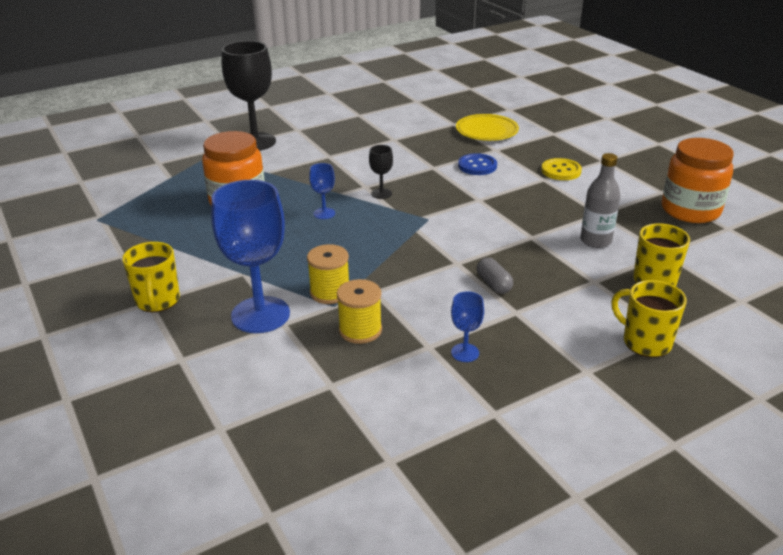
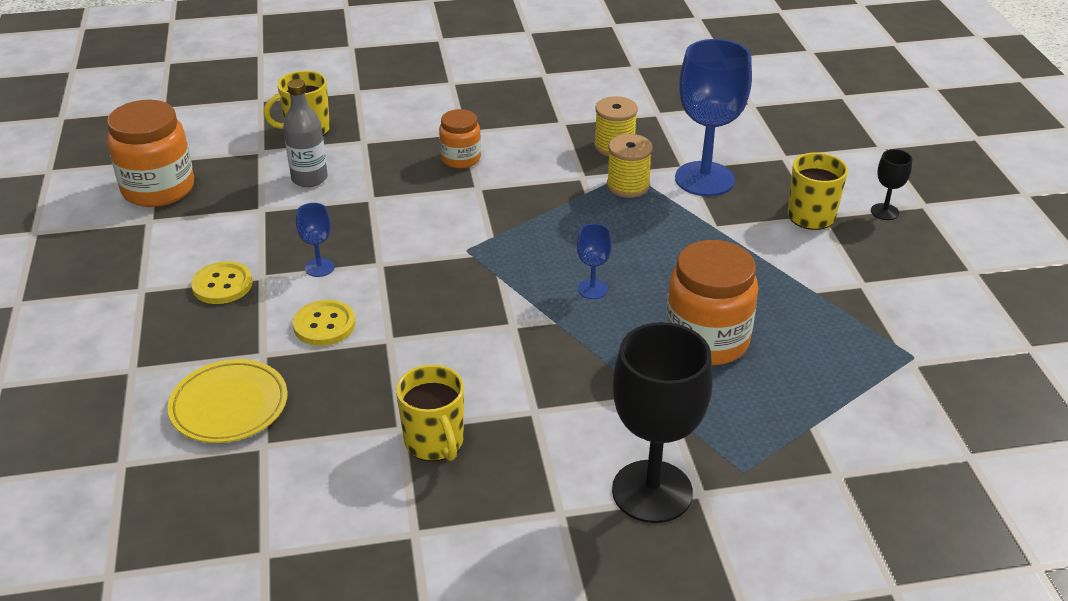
camera: 160 degrees left, 5 degrees up
(381, 194) = (498, 305): black goblet -> black goblet (884, 212)
(465, 353) = (535, 112): blue goblet -> blue goblet (319, 267)
(477, 166) = (324, 325): blue button -> yellow button
(493, 284) = (460, 159): grey capsule -> orange jar
(645, 342) = (383, 90): yellow mug -> yellow mug (435, 442)

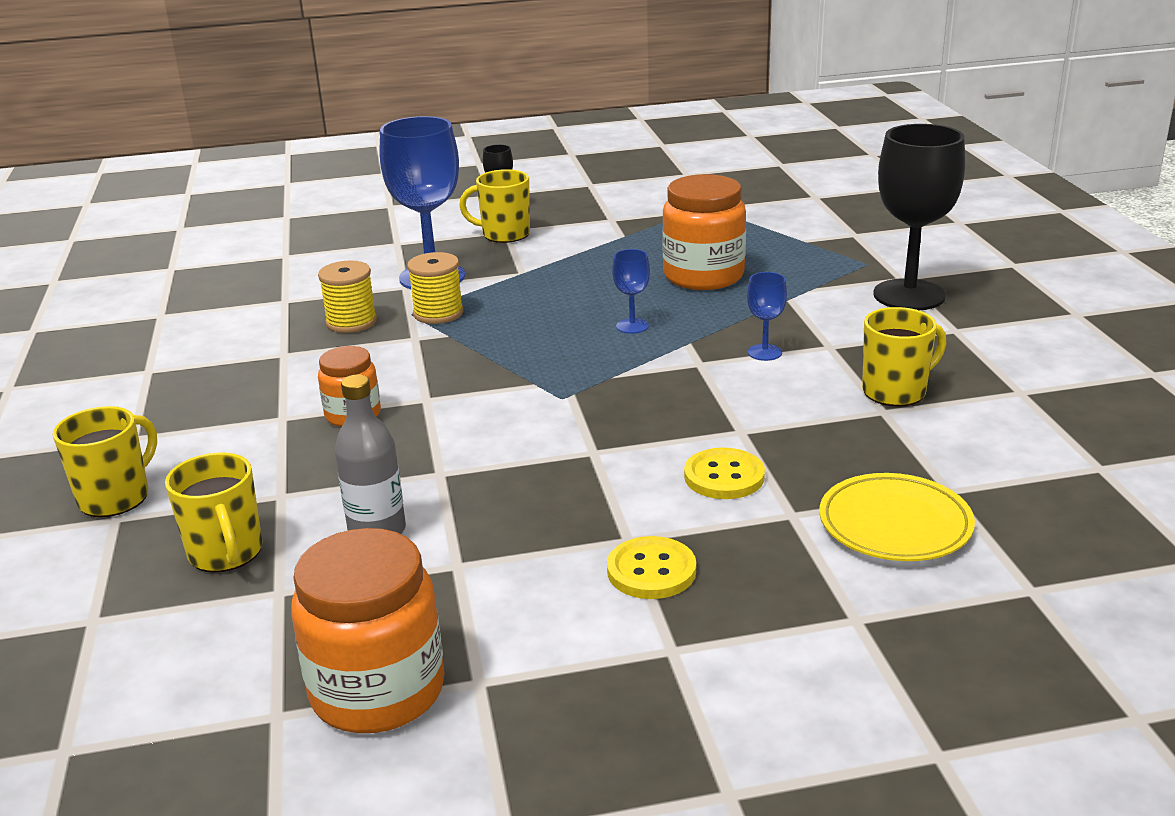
camera: 90 degrees left, 10 degrees down
(319, 267) = (604, 495): blue goblet -> blue goblet (764, 352)
(380, 88) = (116, 497): none -> yellow mug

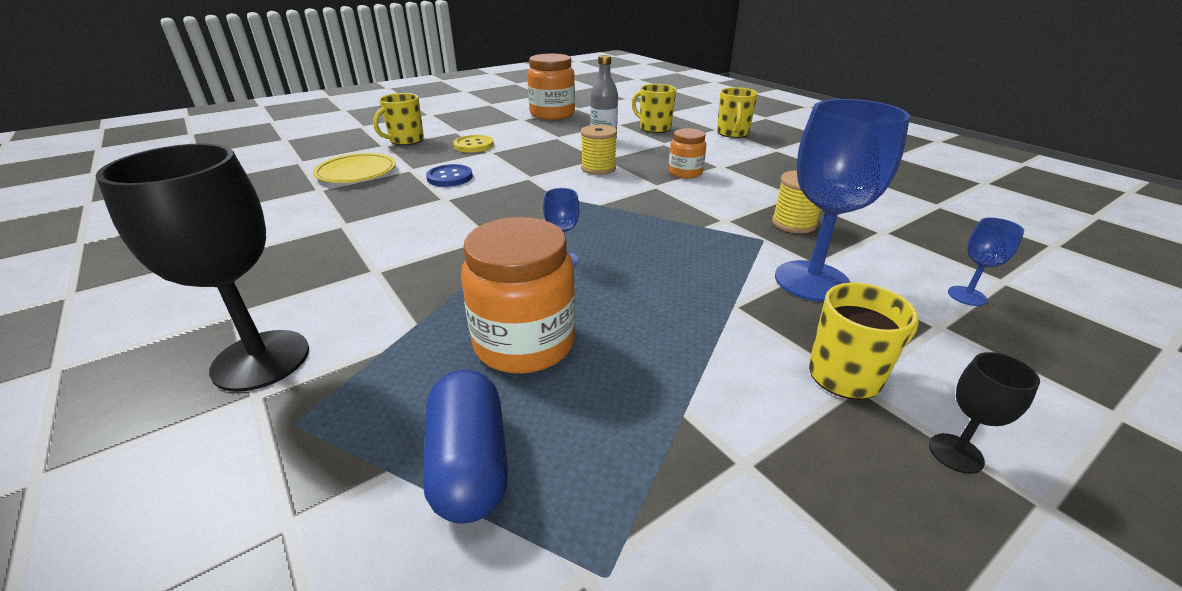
camera: 155 degrees right, 5 degrees up
(438, 313) = (741, 243): yellow spool -> yellow spool (598, 168)
(724, 476) = (450, 177): yellow button -> blue button
(758, 237) = (470, 464): none -> blue capsule
(764, 352) = (435, 255): blue goblet -> blue goblet (967, 296)
(896, 391) = (328, 240): yellow mug -> yellow mug (406, 140)

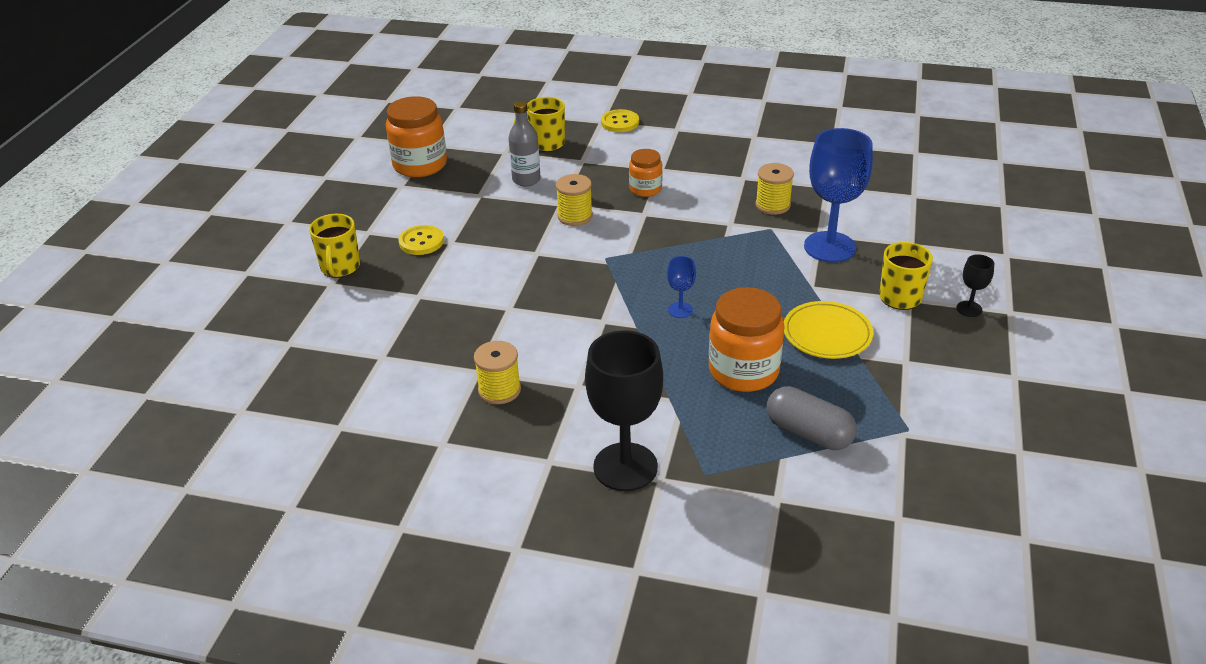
camera: 40 degrees left, 5 degrees up
(326, 243) = (499, 390): none -> yellow spool
(356, 172) = (376, 324): yellow plate -> yellow plate (827, 334)
(450, 177) = (471, 286): blue button -> none
(470, 464) = (808, 433): blue capsule -> grey capsule
(732, 133) = (620, 122): yellow mug -> yellow button
(967, 296) = (906, 216): blue goblet -> none

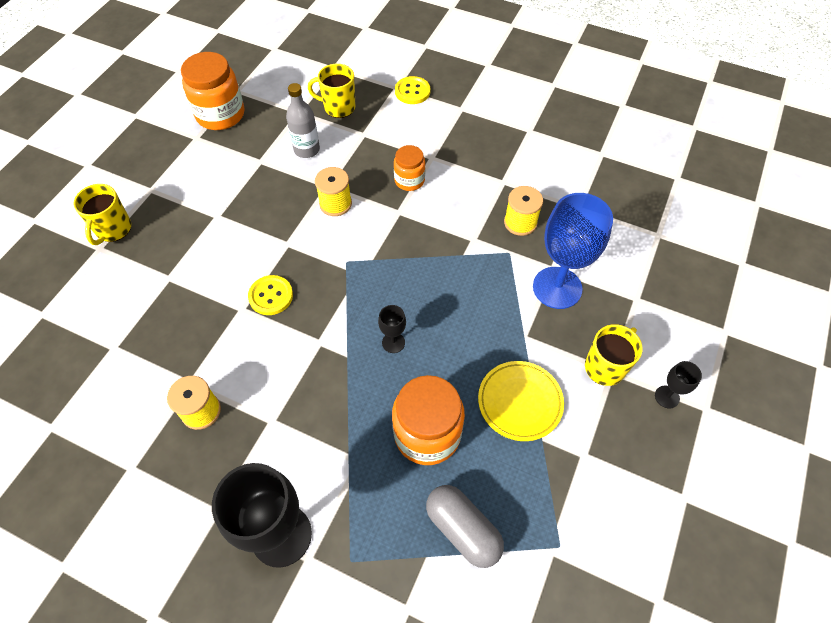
camera: 10 degrees right, 20 degrees up
(421, 242) = (192, 210): yellow button -> yellow button (271, 296)
(680, 310) = (393, 342): blue goblet -> black goblet

